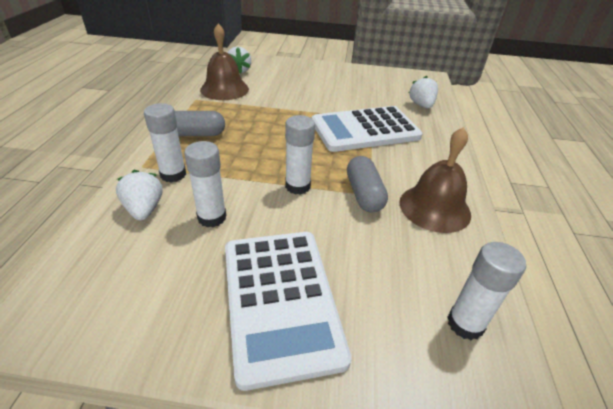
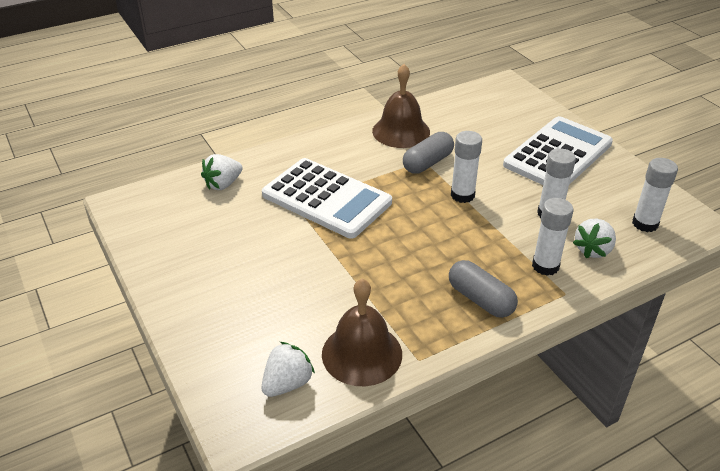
camera: 125 degrees left, 0 degrees up
(465, 324) = (484, 100): white glue stick -> white glue stick (645, 224)

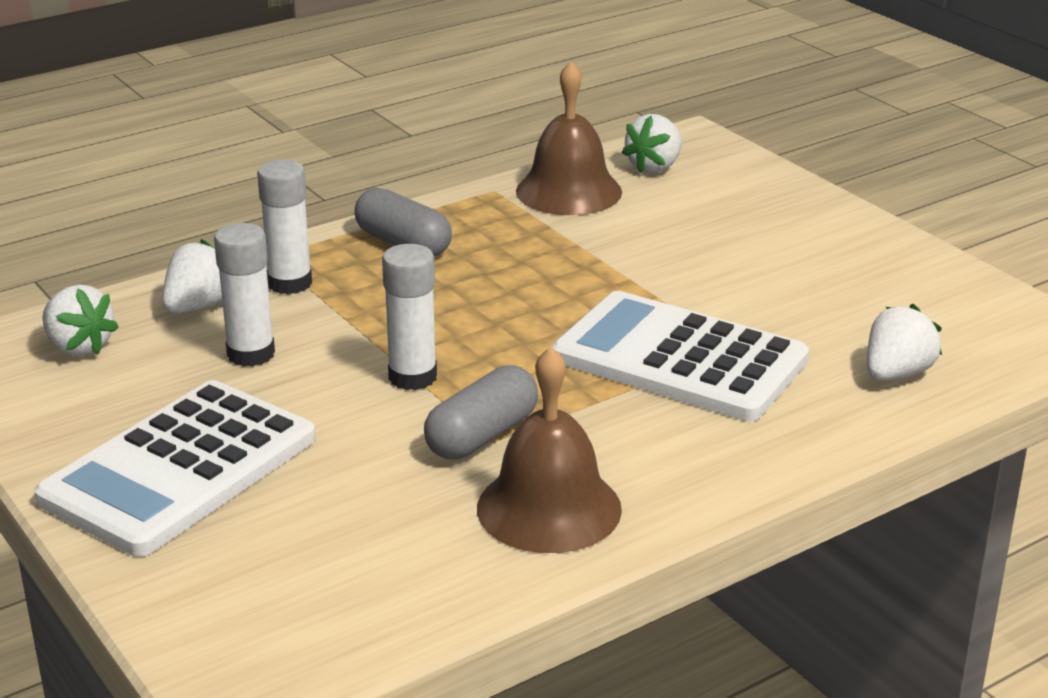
camera: 175 degrees right, 10 degrees down
(645, 224) = (79, 347): white glue stick -> white strawberry

